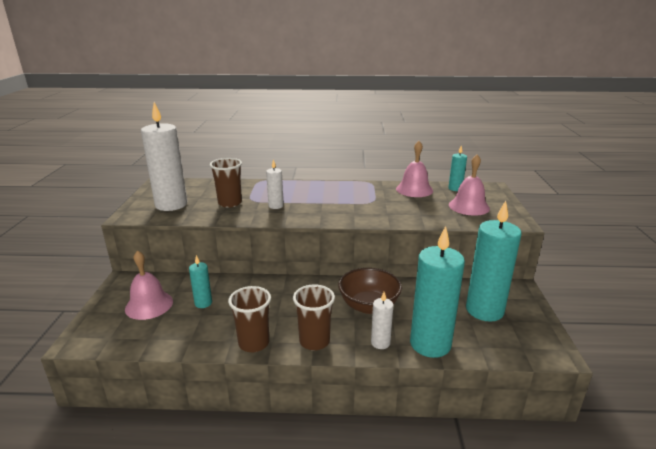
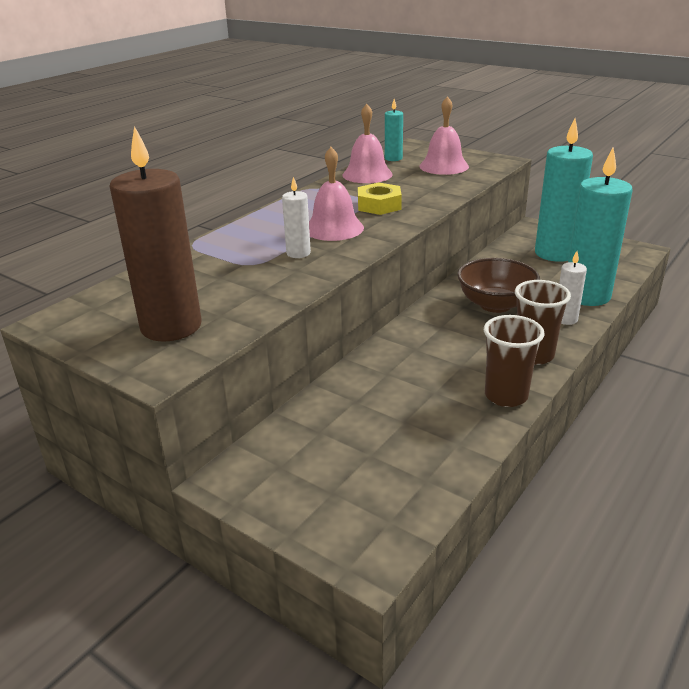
camera: 55 degrees left, 5 degrees up
(149, 305) = (333, 465): pink bell -> pink bell (334, 228)
(171, 205) = (171, 326): white candle -> brown candle
(203, 303) = (378, 414): turquoise candle -> none
(230, 203) = (240, 281): brown cup -> none
(369, 206) = (379, 205): none -> yellow nut

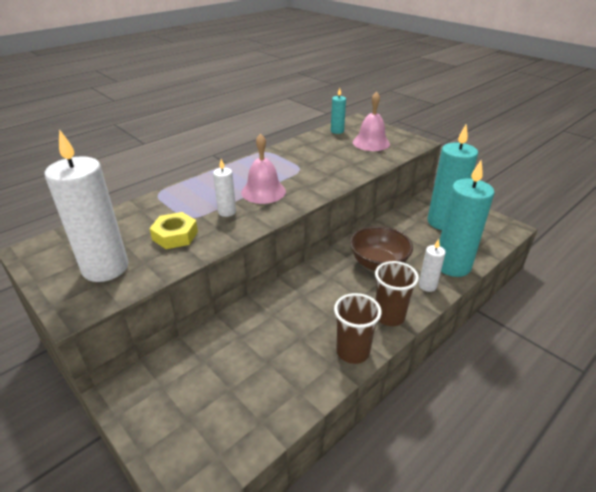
camera: 10 degrees right, 5 degrees up
(171, 326) = (105, 268): brown candle -> white candle
(367, 174) = (311, 144): pink bell -> none
(379, 205) = (306, 174): yellow nut -> yellow nut (175, 235)

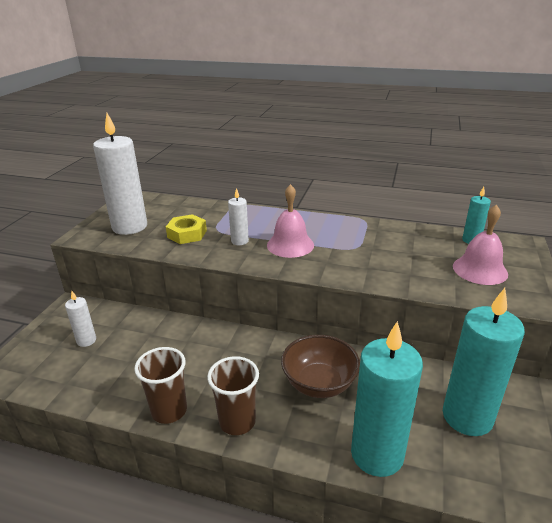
camera: 60 degrees right, 5 degrees down
(427, 286) = (314, 439): white candle -> white candle (86, 340)

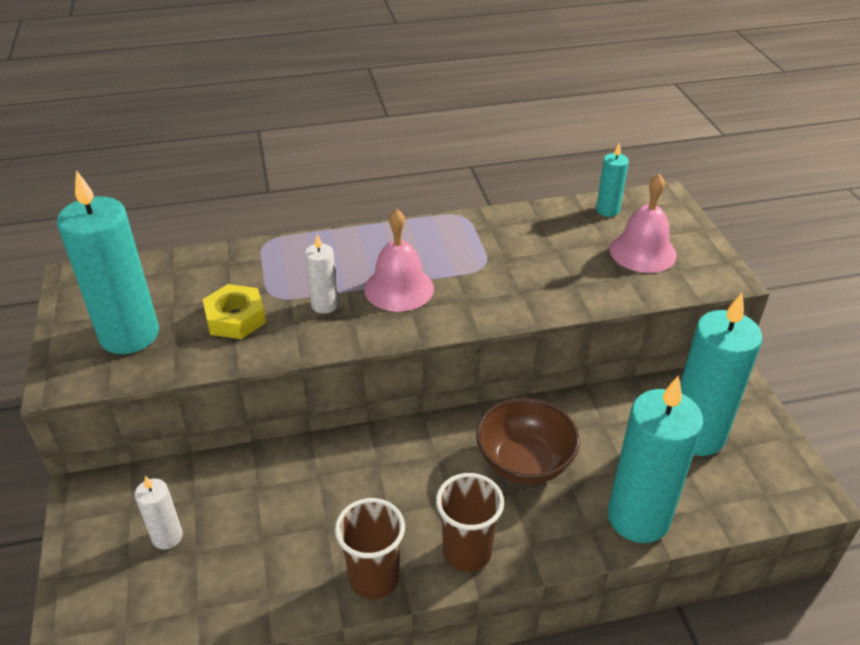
camera: 30 degrees left, 10 degrees up
(129, 227) = (129, 335): white candle -> turquoise candle

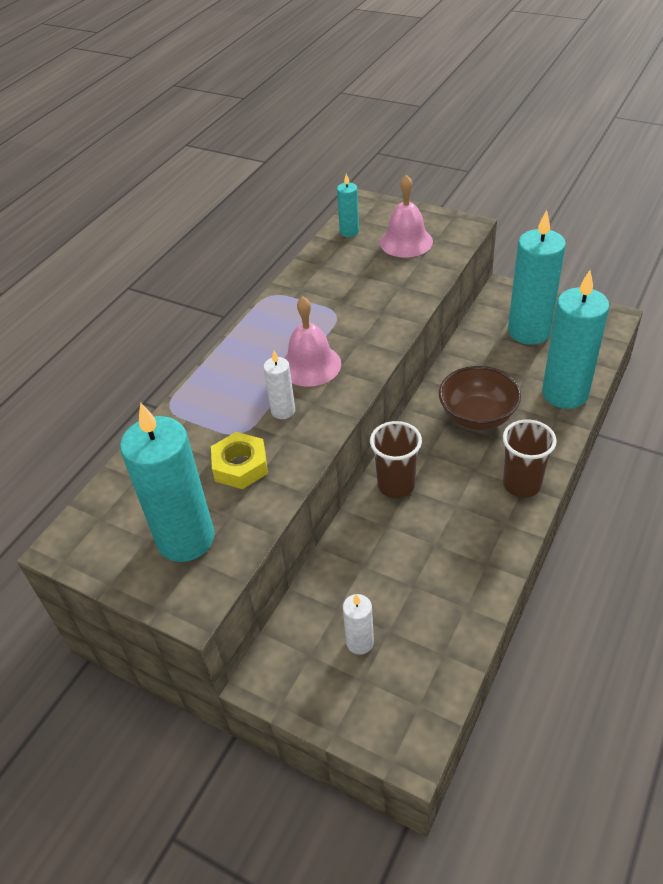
camera: 45 degrees left, 5 degrees up
(374, 578) = (501, 542): brown cup -> brown cup (396, 485)

